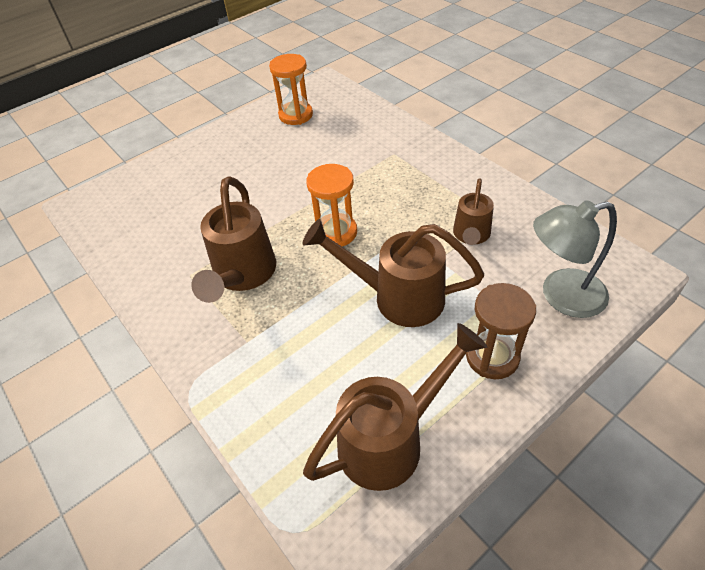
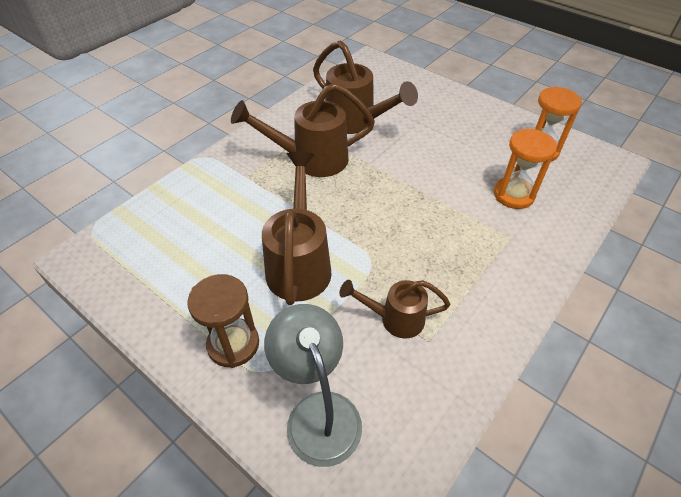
camera: 75 degrees right, 0 degrees up
(336, 232) = (373, 208): orange hourglass -> orange hourglass (513, 195)
(391, 439) = (154, 275): brown watering can -> brown watering can (356, 122)

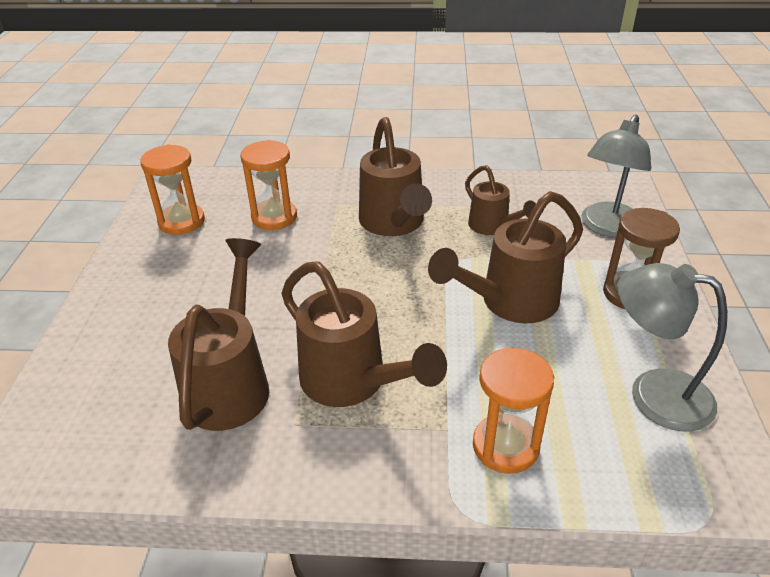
camera: 125 degrees left, 10 degrees down
(159, 275) = (654, 393): none -> grey lamp
(211, 190) = (505, 446): none -> orange hourglass
(451, 256) = (394, 224): none -> brown watering can

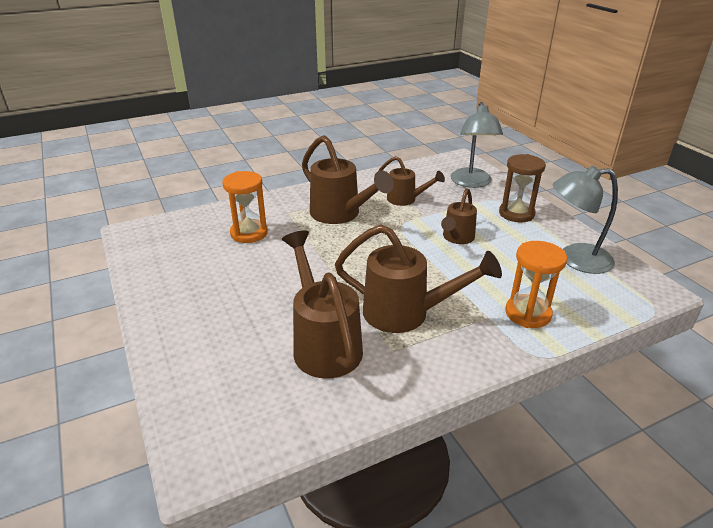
camera: 30 degrees left, 5 degrees down
(181, 222) = (175, 256): orange hourglass -> none
(509, 303) = (456, 238): brown watering can -> brown watering can, size x0.60

